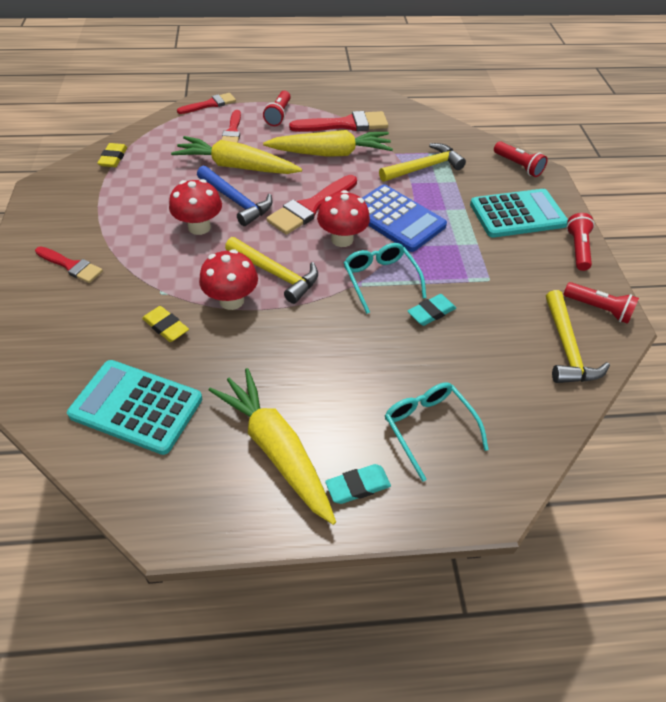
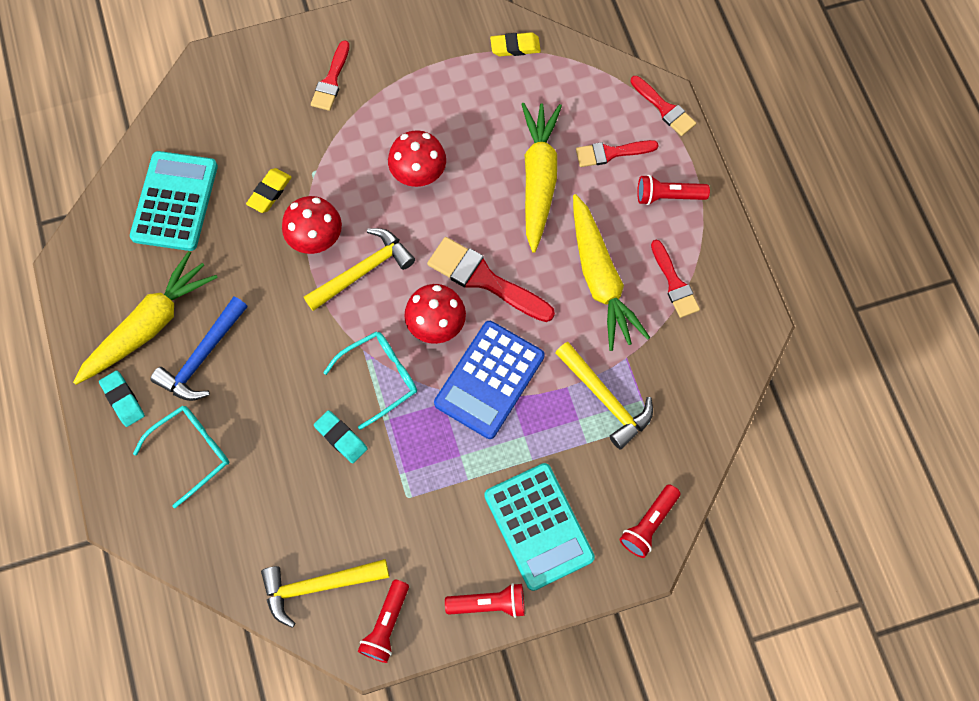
camera: 80 degrees right, 20 degrees up
(236, 201) = (473, 198): blue hammer -> blue hammer (202, 357)
(276, 274) = (363, 270): yellow hammer -> yellow hammer turned 150 degrees counterclockwise
(345, 124) = (674, 283): red brush -> red brush, size x0.63

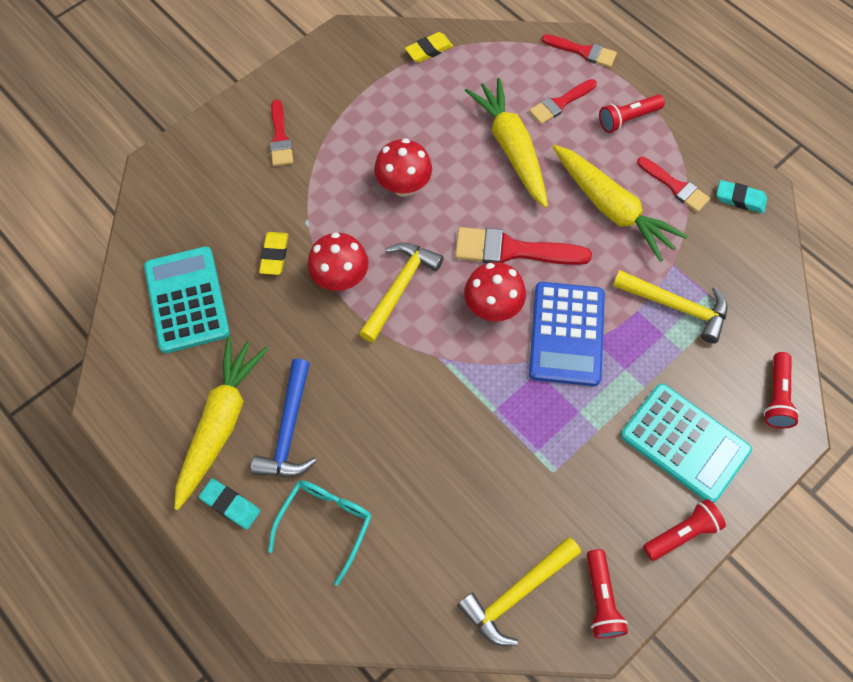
camera: 25 degrees left, 5 degrees down
(341, 438) = (461, 445): turquoise eraser -> turquoise eraser (740, 199)
(380, 377) = (468, 374): turquoise glasses -> none

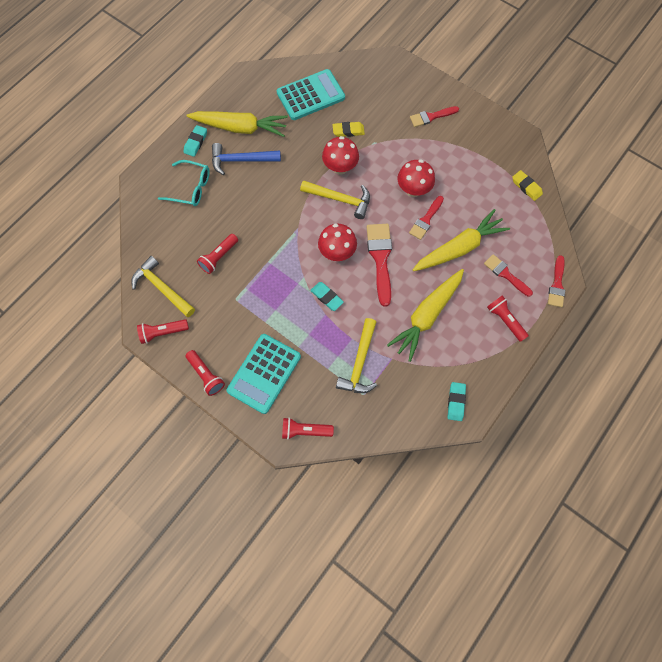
camera: 80 degrees right, 5 degrees up
(472, 489) = (219, 257): none -> red flashlight
(566, 334) = (326, 297): blue calculator -> turquoise eraser
(675, 186) = (455, 356): red brush -> red brush (426, 220)

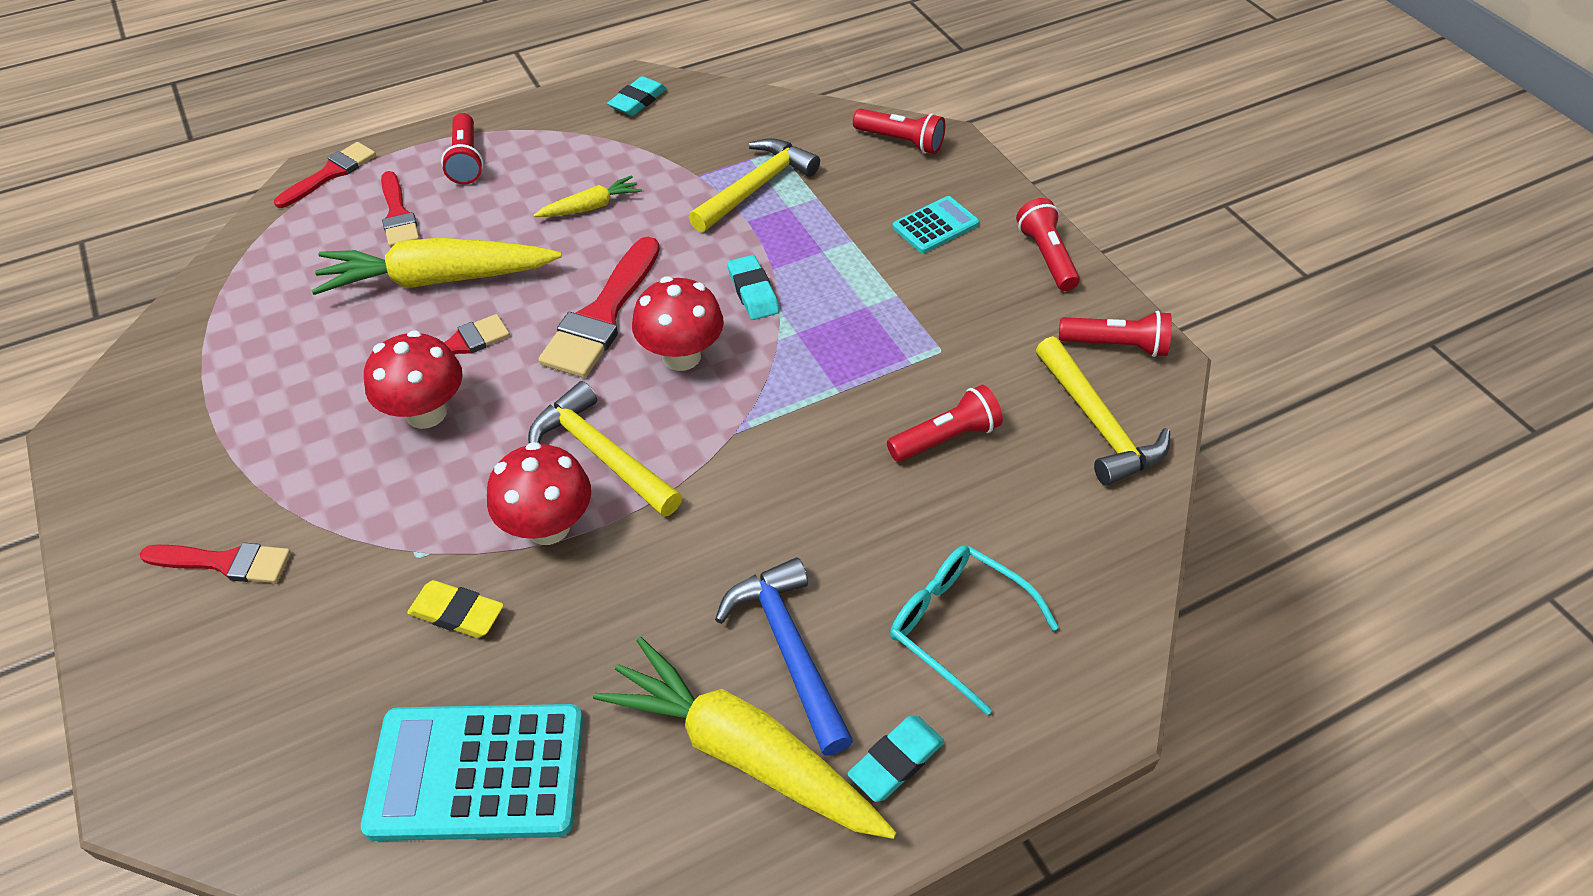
camera: 155 degrees left, 20 degrees down
(241, 160) = (788, 649): blue hammer -> blue hammer turned 135 degrees counterclockwise
(264, 373) = (935, 226): turquoise calculator -> turquoise calculator, size x0.54
(427, 316) = (590, 207): yellow carrot -> yellow carrot, size x0.49
(526, 187) = (199, 331): yellow eraser -> none

